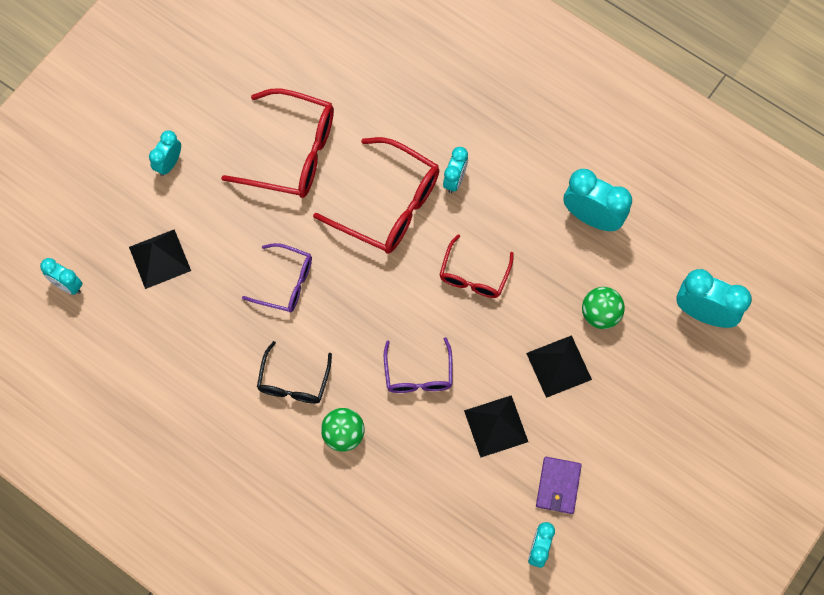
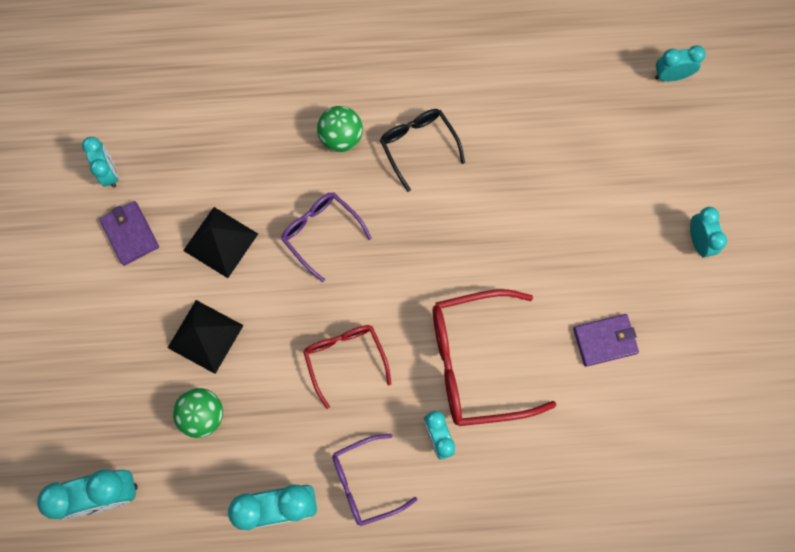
camera: 140 degrees right, 5 degrees up
(160, 258) = (622, 155): black pyramid -> none
(286, 283) = (500, 220): purple glasses -> purple glasses (365, 482)
(292, 153) = (605, 340): red glasses -> purple wallet

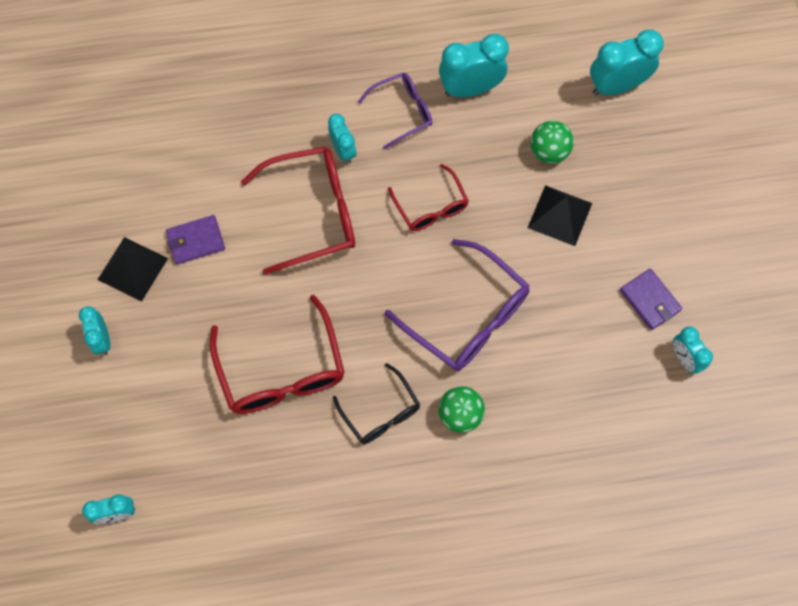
camera: 175 degrees right, 5 degrees down
(220, 242) = (562, 300): black pyramid -> black pyramid (132, 268)
(320, 232) = (468, 317): purple glasses -> purple glasses, size x1.69
(514, 193) = (282, 371): none -> red glasses

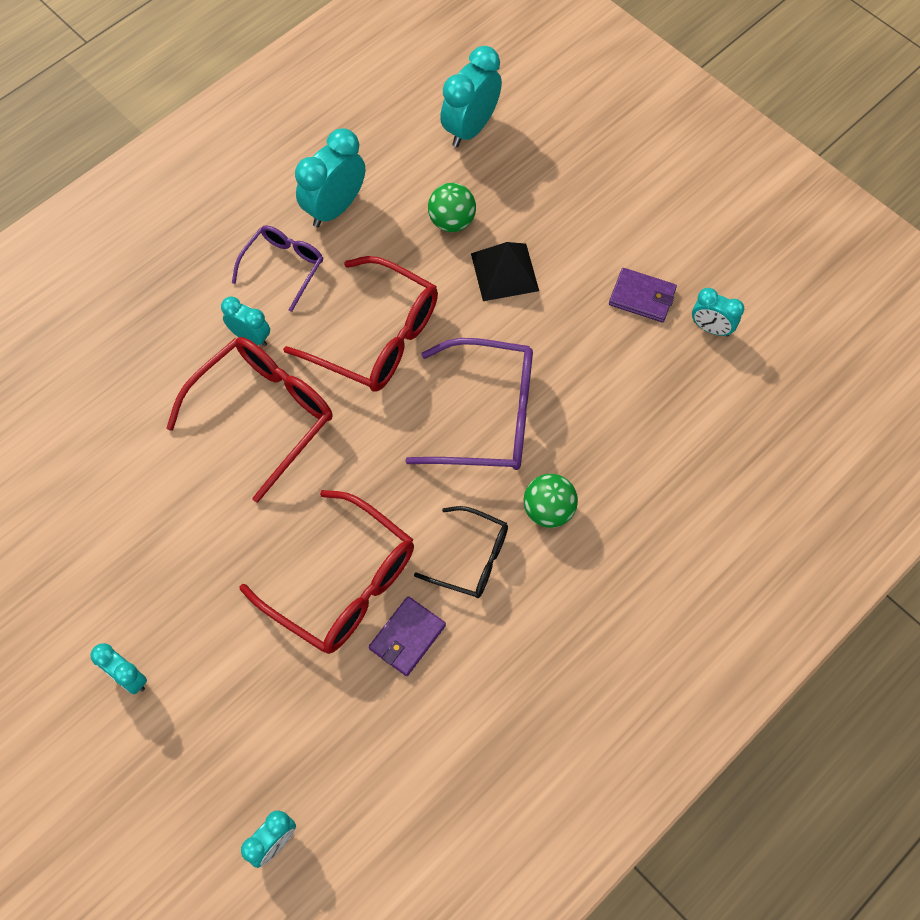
camera: 35 degrees left, 5 degrees down
(132, 268) = (110, 585): black pyramid -> none
(196, 241) = (160, 516): purple wallet -> purple wallet (407, 637)
(431, 207) = (377, 337): red glasses -> red glasses, size x1.69

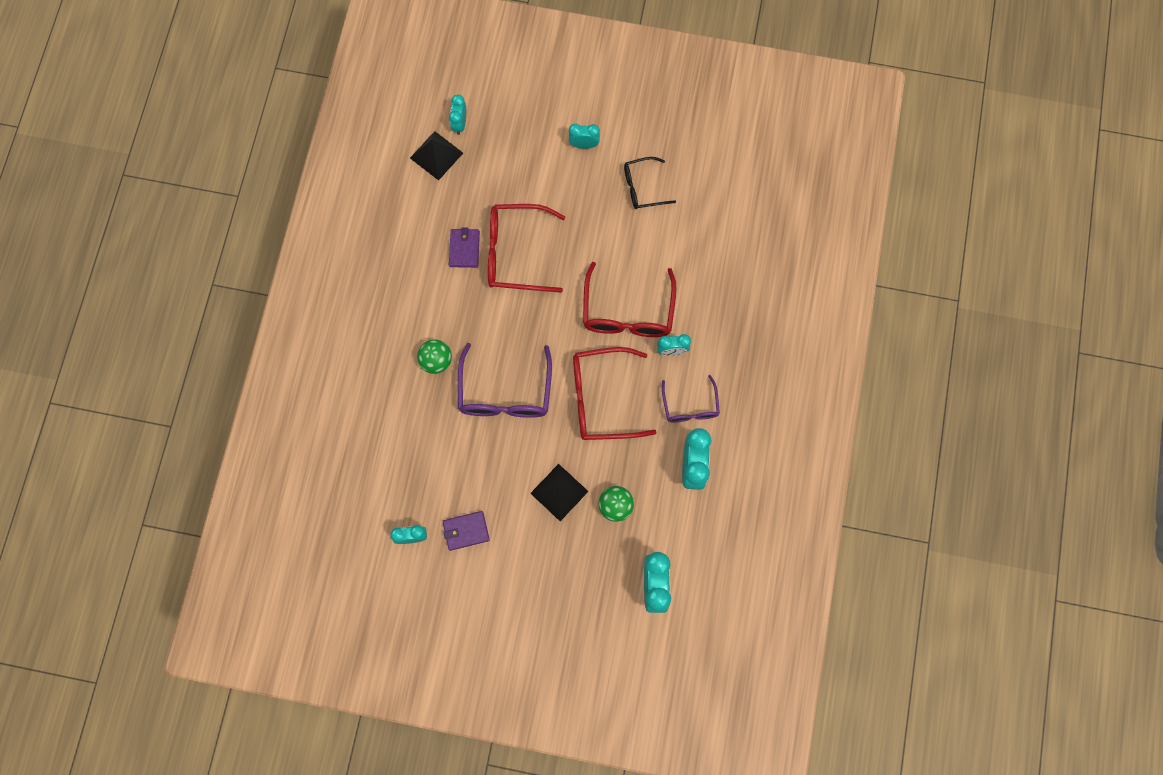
camera: 145 degrees right, 10 degrees up
(345, 814) = (436, 155): none -> black pyramid
(472, 558) = (459, 308): black glasses -> black glasses (642, 187)
(488, 416) = (505, 393): purple glasses -> purple glasses turned 60 degrees counterclockwise

